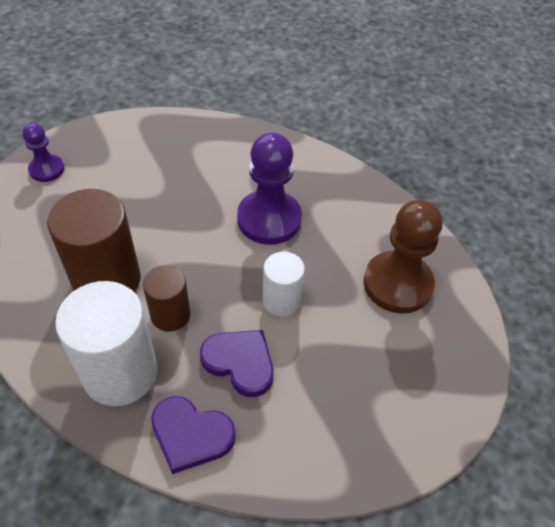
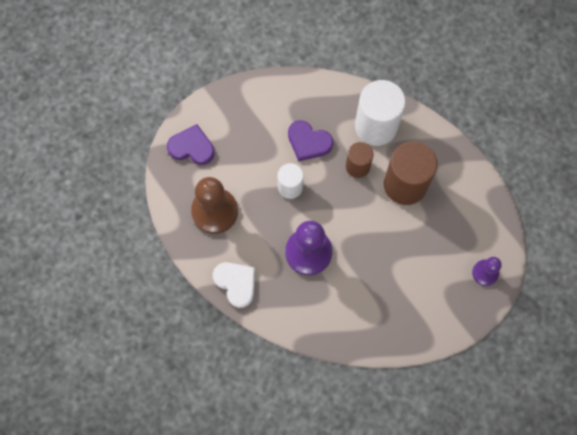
camera: 175 degrees right, 20 degrees up
(191, 435) = (327, 98): purple heart -> purple heart (192, 147)
(369, 200) = (236, 283): none -> white heart

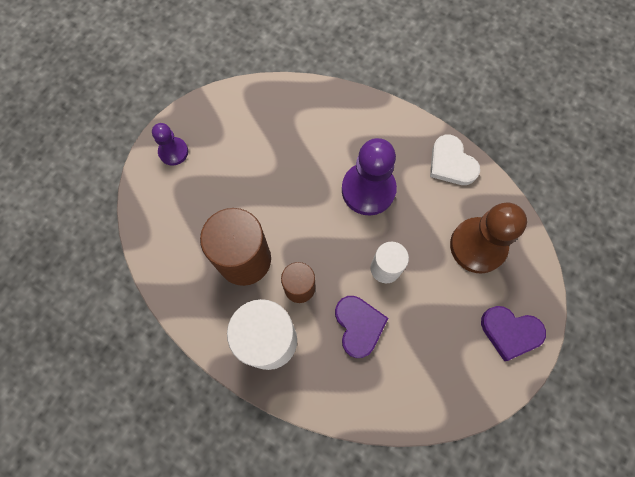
camera: 175 degrees left, 0 degrees up
(308, 142) = (358, 326): purple heart -> purple heart turned 45 degrees clockwise

